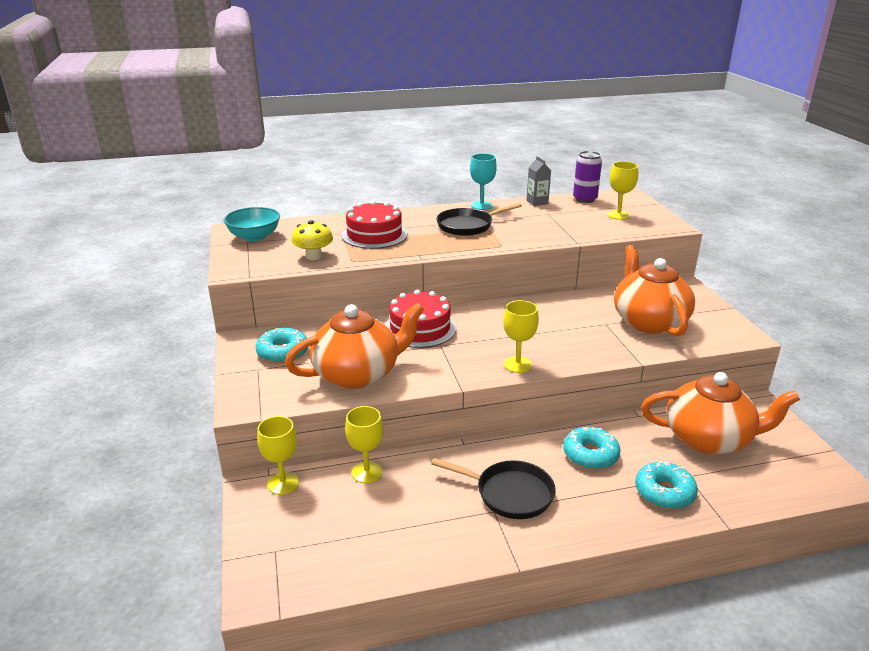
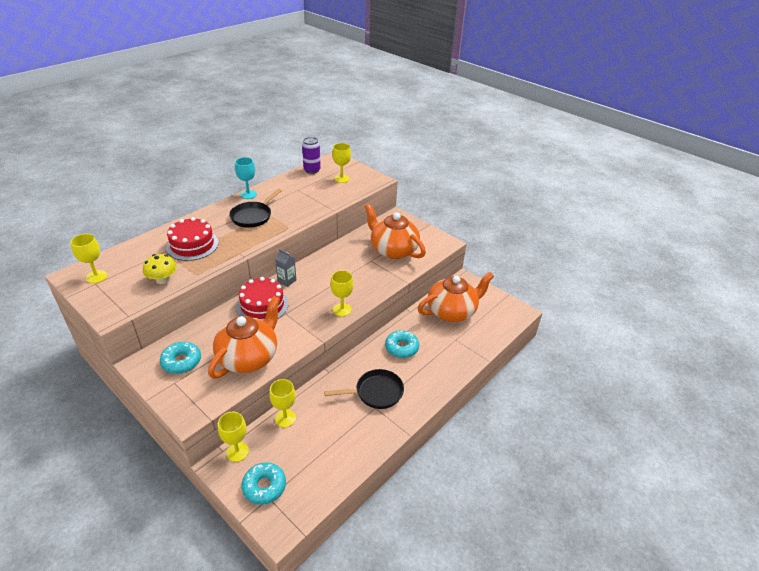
camera: 35 degrees left, 10 degrees up
(254, 237) = (96, 277): turquoise bowl -> yellow goblet
(537, 202) = (283, 181): grey carton -> grey carton (287, 281)
(664, 492) = (450, 354): turquoise donut -> turquoise donut (264, 486)

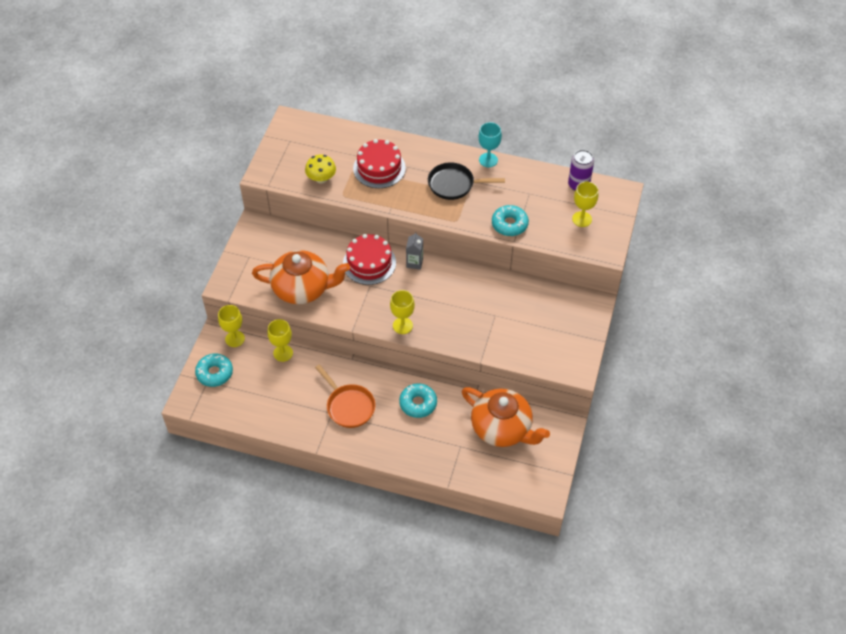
camera: 65 degrees right, 15 degrees up
(96, 277) = (298, 136): yellow goblet -> none
(181, 362) = (271, 248): turquoise donut -> turquoise donut (509, 224)
(376, 392) = (349, 406): black pan -> orange pan
(393, 250) = (527, 326): orange teapot -> none

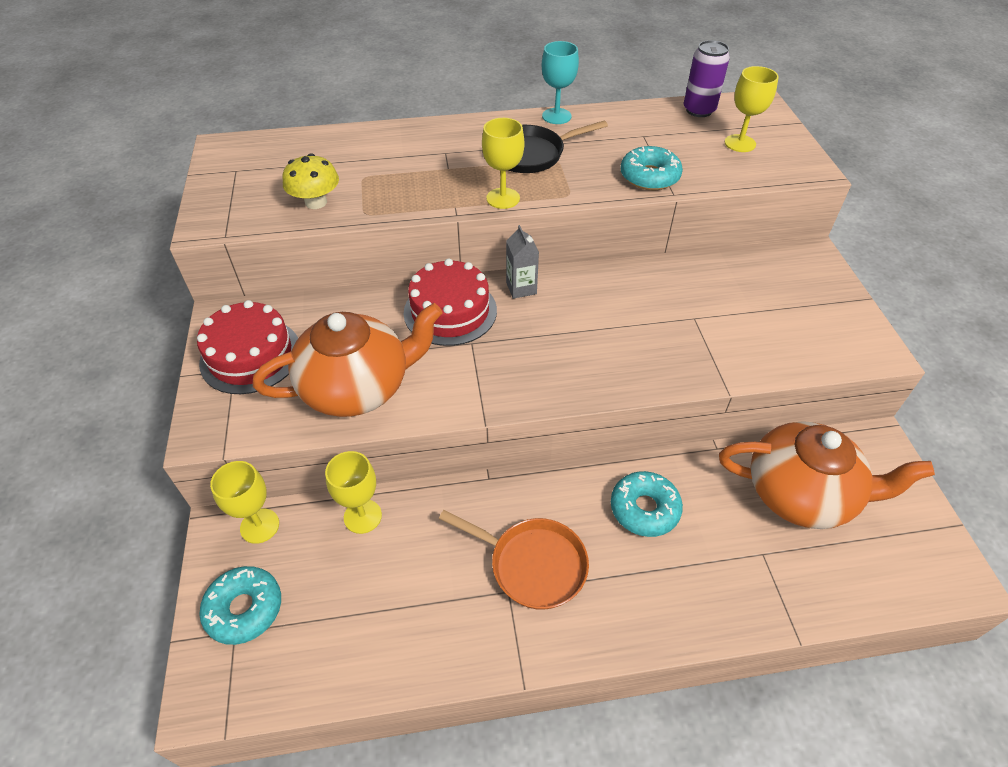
camera: 25 degrees left, 5 degrees down
(379, 168) = (403, 165): red cake -> red cake (250, 356)
(402, 325) = (565, 384): yellow goblet -> yellow goblet (503, 198)

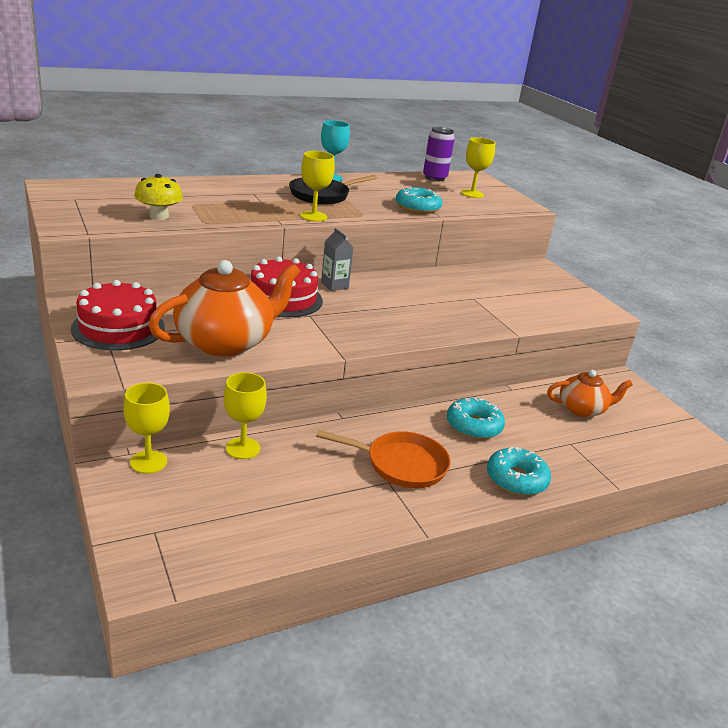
camera: 20 degrees left, 20 degrees down
(244, 609) = (157, 516): turquoise donut -> turquoise donut (516, 479)
(801, 494) = (582, 409): orange teapot -> orange teapot, size x0.58

